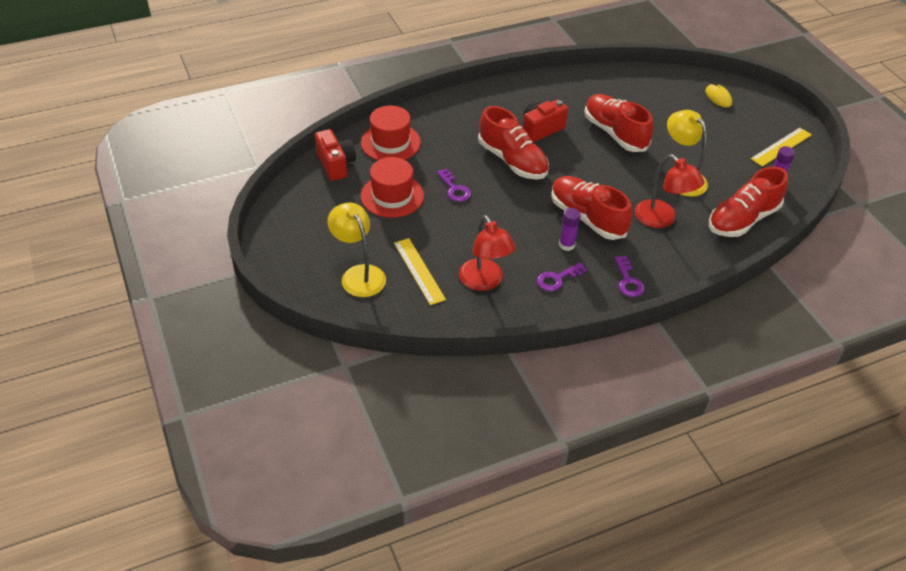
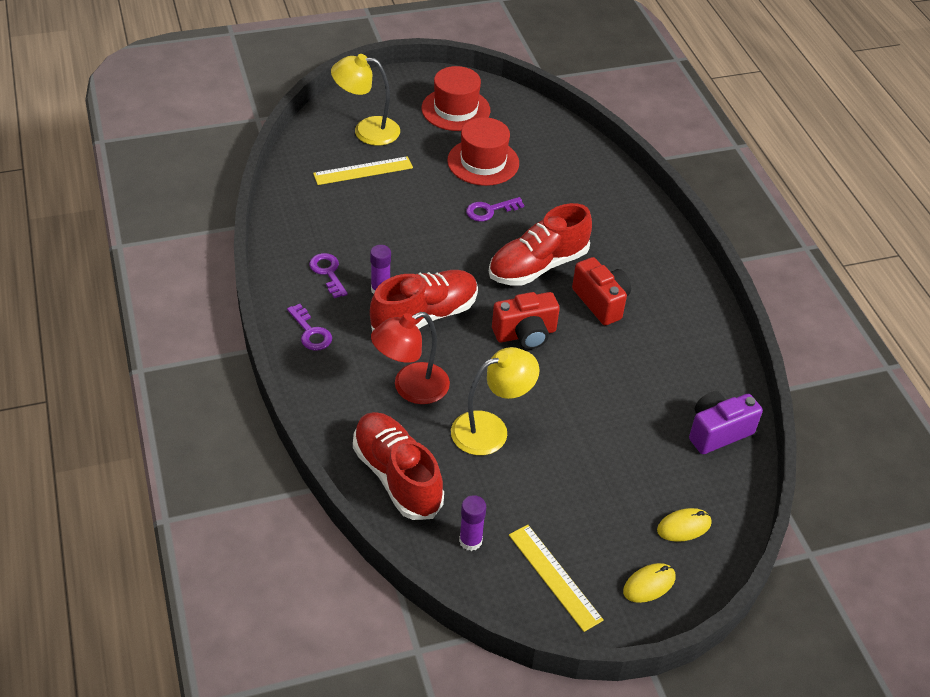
camera: 95 degrees right, 0 degrees up
(336, 165) = (539, 125): red camera -> red camera (525, 334)
(359, 274) = (367, 130): yellow lamp -> yellow lamp turned 150 degrees counterclockwise
(390, 142) = (577, 168): red hat -> red hat (455, 109)
(484, 282) = (336, 216): red lamp -> none
(615, 133) = (592, 377): red shoe -> none
(628, 281) = (311, 332): purple key -> purple key turned 120 degrees counterclockwise
(639, 82) = (717, 432): none -> purple camera
(765, 111) = (649, 584): none -> yellow mouse

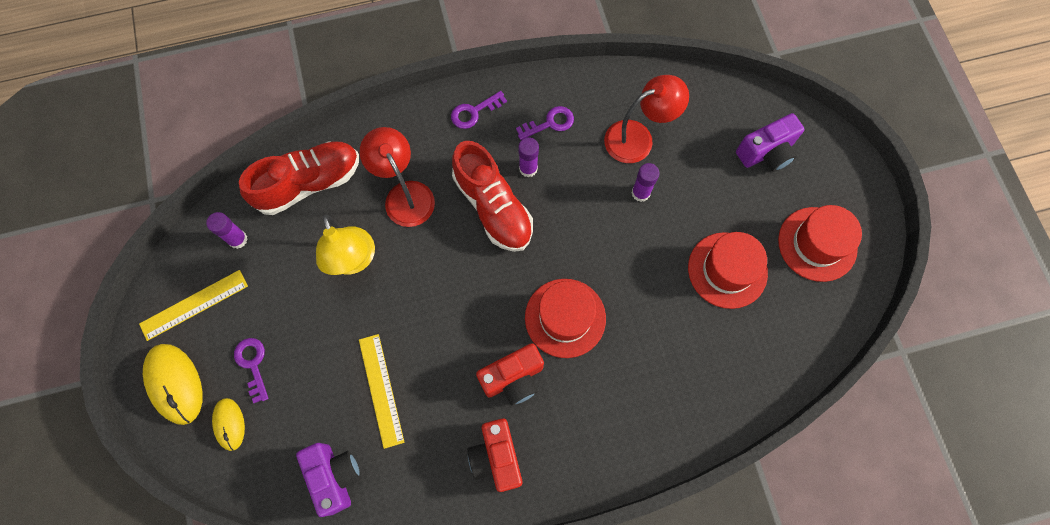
camera: 95 degrees right, 25 degrees up
(348, 210) = (638, 138): none -> red lamp
(363, 171) = (700, 150): yellow ruler -> yellow ruler (381, 390)
(367, 130) = (766, 153): yellow lamp -> purple camera
(408, 211) = (640, 193): none -> purple glue stick
(489, 210) = (648, 273): purple key -> purple key (253, 364)
(525, 334) = (469, 299): red camera -> red camera (497, 457)
(538, 266) = (565, 318): red shoe -> red hat
(649, 584) = (175, 384): yellow mouse -> yellow mouse, size x1.68

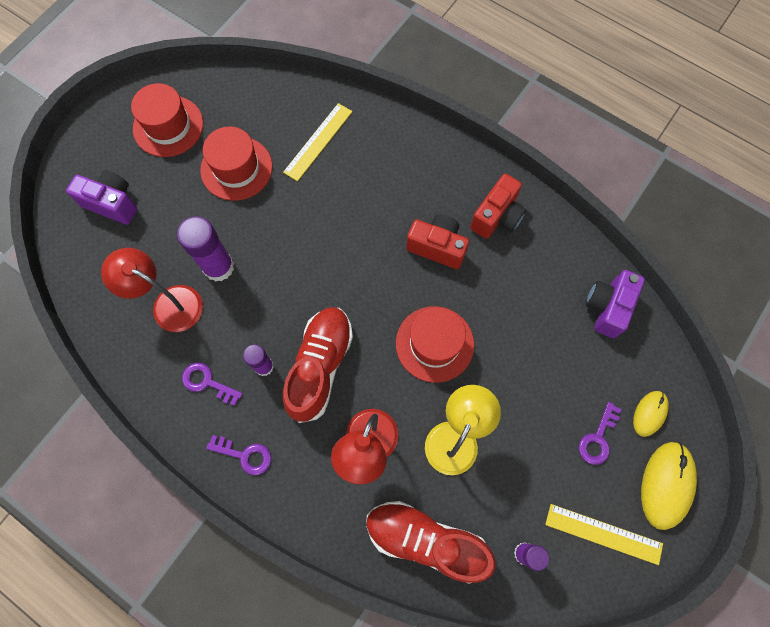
camera: 130 degrees left, 0 degrees up
(381, 390) = (526, 328): yellow ruler -> yellow ruler (318, 141)
(565, 318) = (364, 246): red hat -> red hat (434, 344)
(640, 193) = (218, 267): purple glue stick -> purple glue stick, size x1.68

